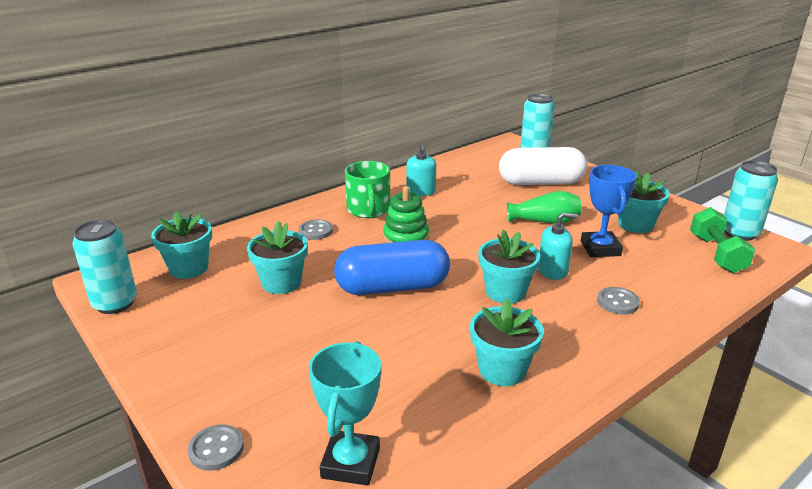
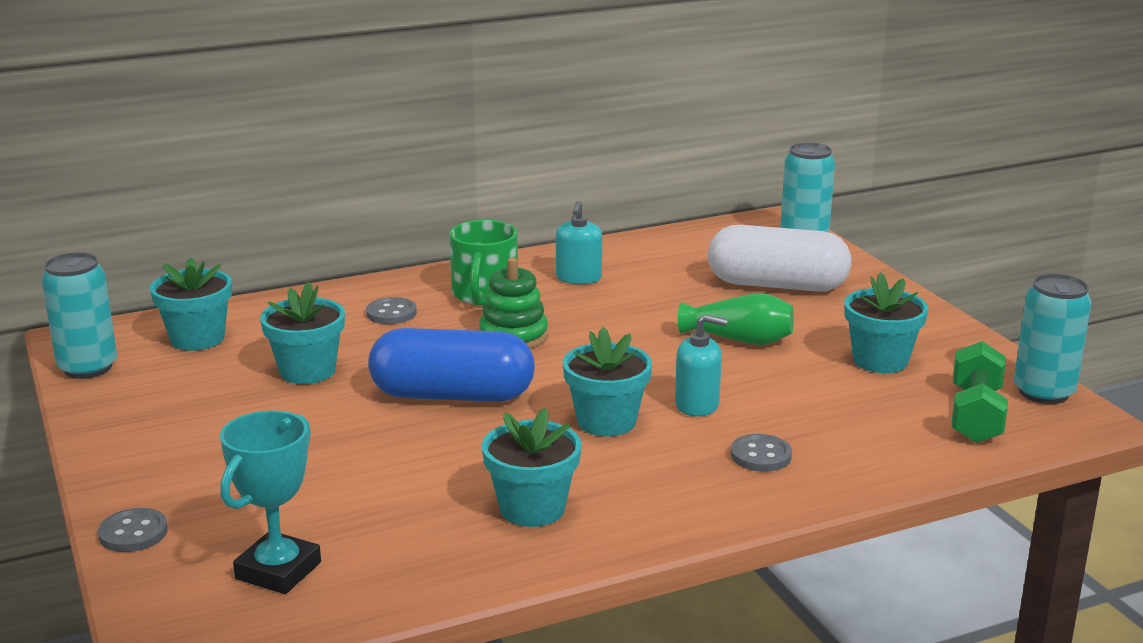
camera: 15 degrees right, 5 degrees down
(600, 248) = (794, 385): blue trophy -> none

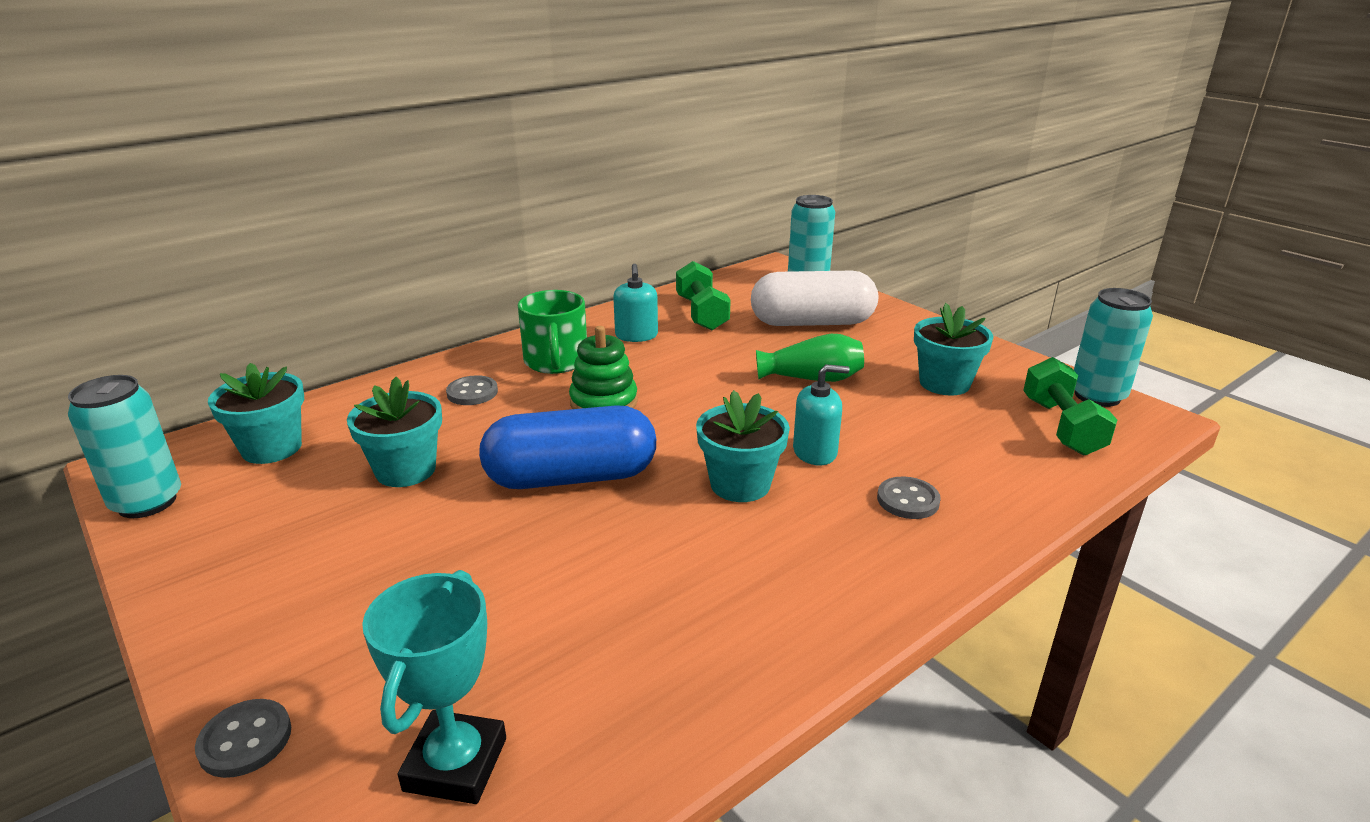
camera: 15 degrees left, 5 degrees up
(532, 509) = (719, 608): turquoise flower pot -> none
(660, 263) = (701, 313): none -> green dumbbell

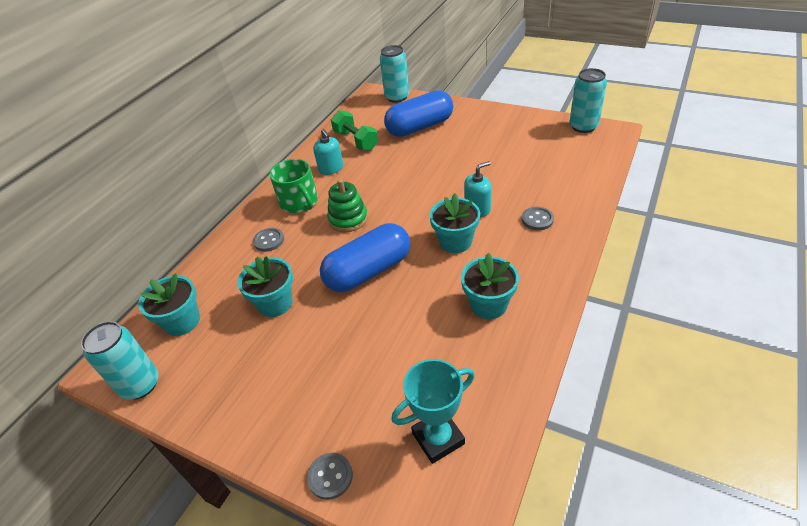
camera: 20 degrees left, 15 degrees up
(456, 764) = (438, 438): turquoise trophy -> turquoise trophy turned 75 degrees clockwise
(812, 323) = (420, 127): white capsule -> blue capsule
(812, 378) = (445, 164): green vase -> none
(944, 383) = (511, 144): turquoise flower pot -> turquoise flower pot (488, 305)
(1061, 426) = (578, 151): green dumbbell -> none

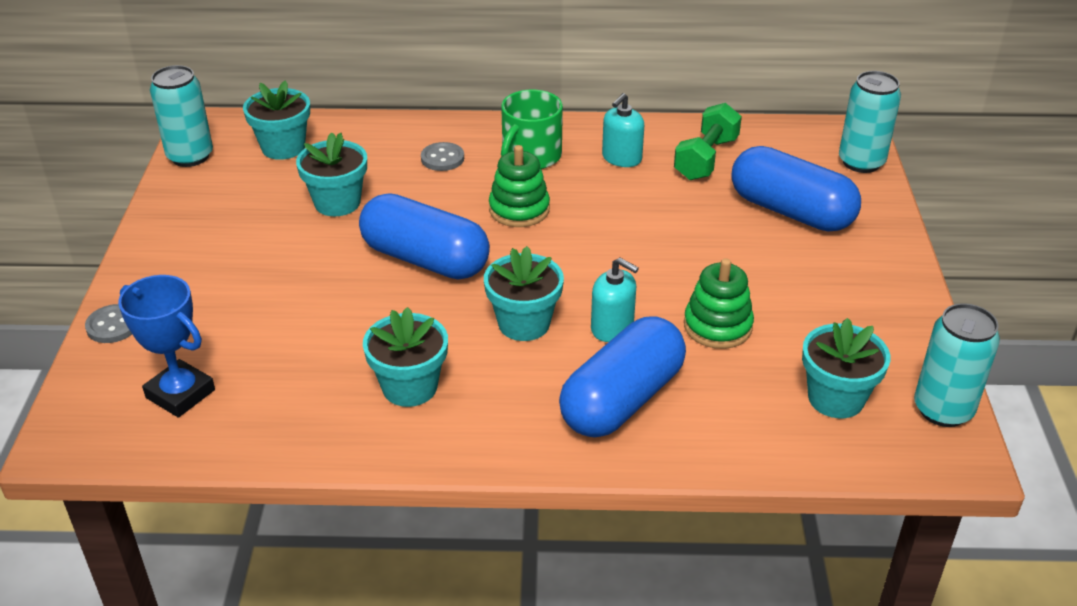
camera: 60 degrees right, 5 degrees down
(438, 438) = (180, 394): turquoise trophy -> blue trophy
(495, 173) = (717, 326): none -> green stacking toy
(537, 219) = (622, 400): grey button -> blue capsule
(564, 152) = (836, 398): none -> turquoise flower pot

